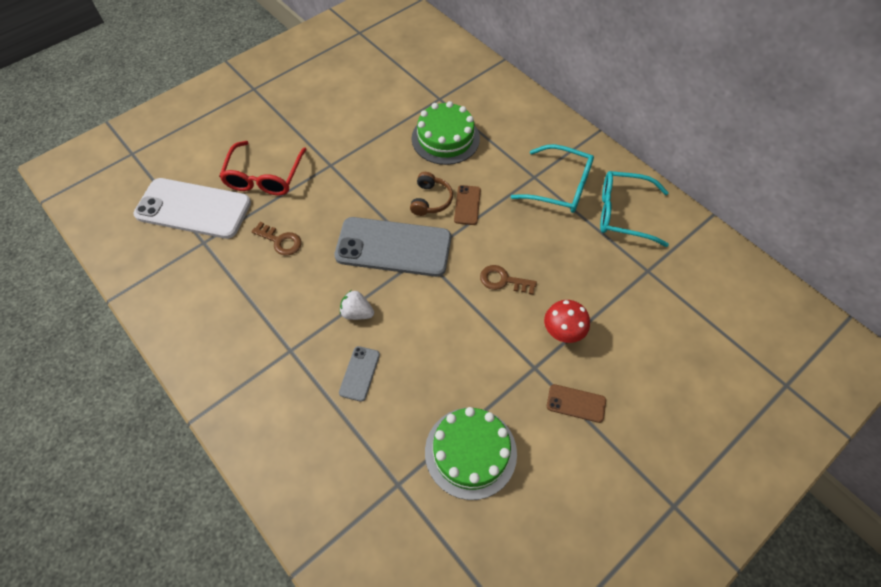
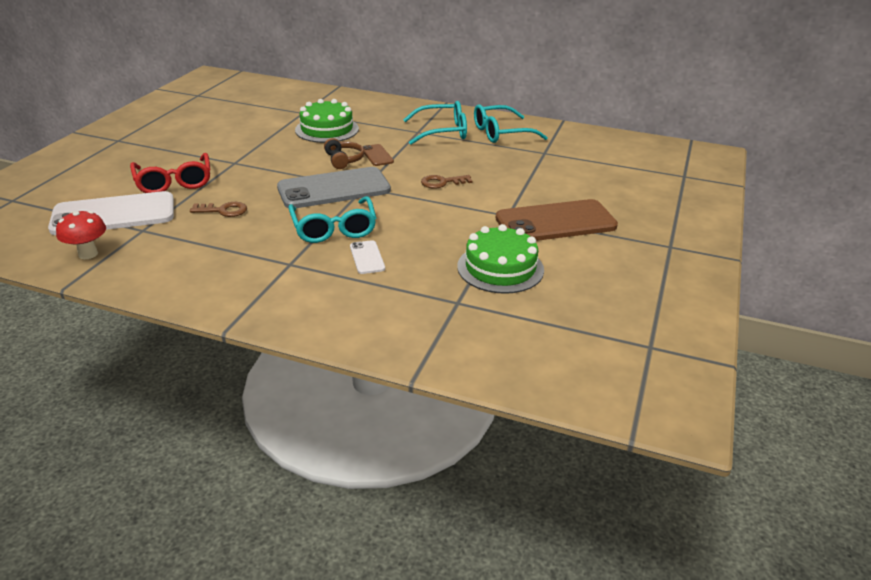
camera: 30 degrees left, 25 degrees down
(357, 313) = (334, 228): white strawberry -> turquoise glasses
(359, 373) = (367, 257): grey phone -> white phone
(562, 333) = (512, 194): red mushroom -> red mushroom (88, 254)
(576, 403) = (555, 222): brown phone -> brown phone, size x2.26

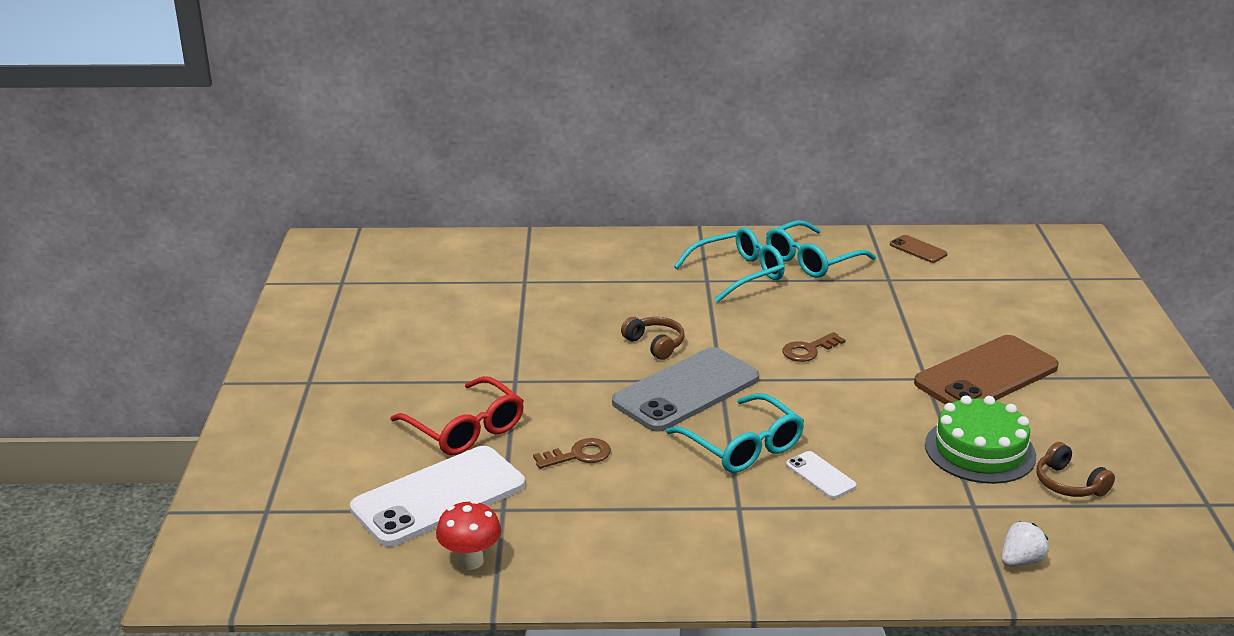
camera: 20 degrees left, 5 degrees down
(327, 129) = (585, 302): green cake -> none
(377, 155) = (691, 328): brown phone -> brown phone (918, 249)
(454, 348) = (1020, 561): none -> white strawberry
(547, 305) = (1068, 484): none -> brown headphones

